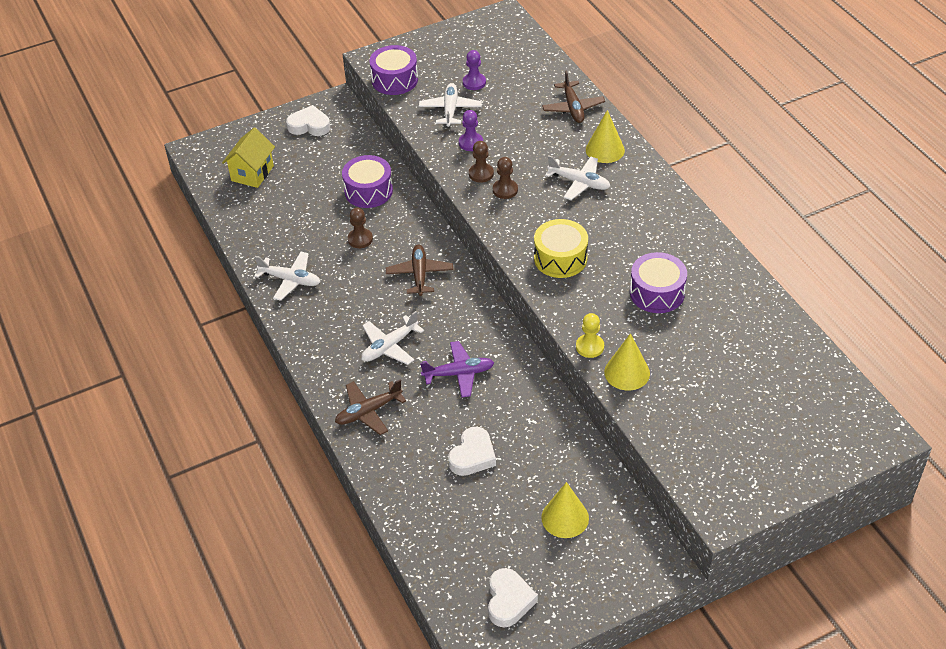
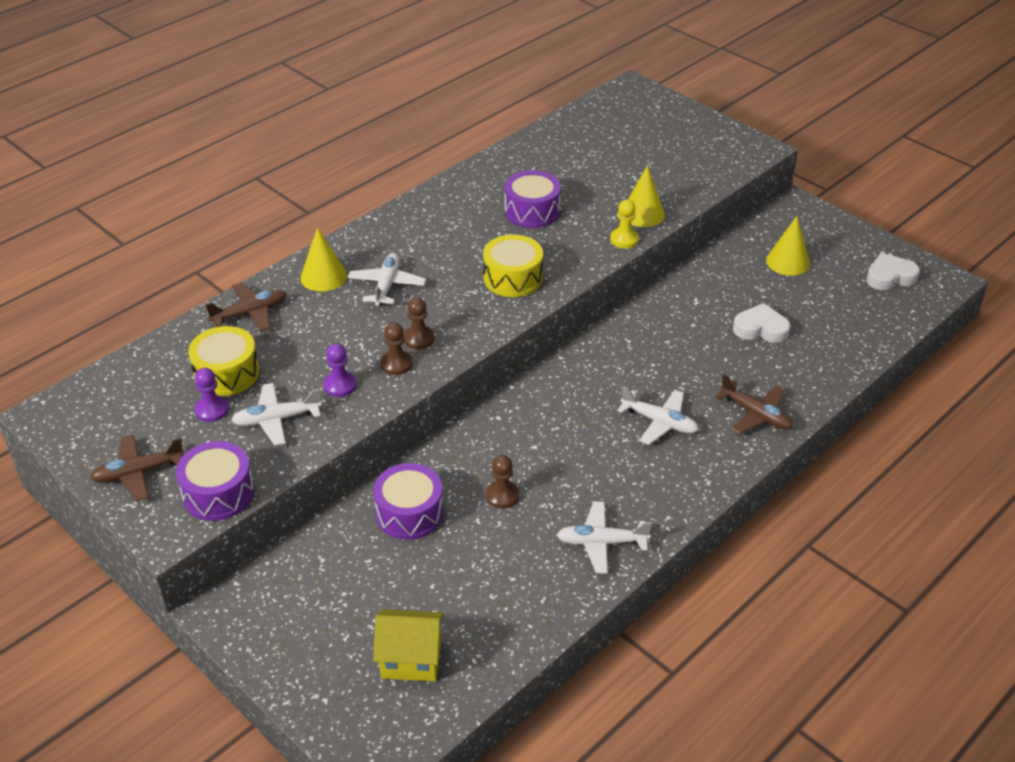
camera: 110 degrees left, 5 degrees down
(290, 280) = (601, 542): white plane -> white plane turned 90 degrees counterclockwise
(309, 125) = (284, 624): white heart -> none
(419, 274) = (539, 425): brown plane -> brown plane (138, 473)
(459, 373) = (667, 361): purple plane -> none
(509, 91) = (227, 373): none -> yellow drum

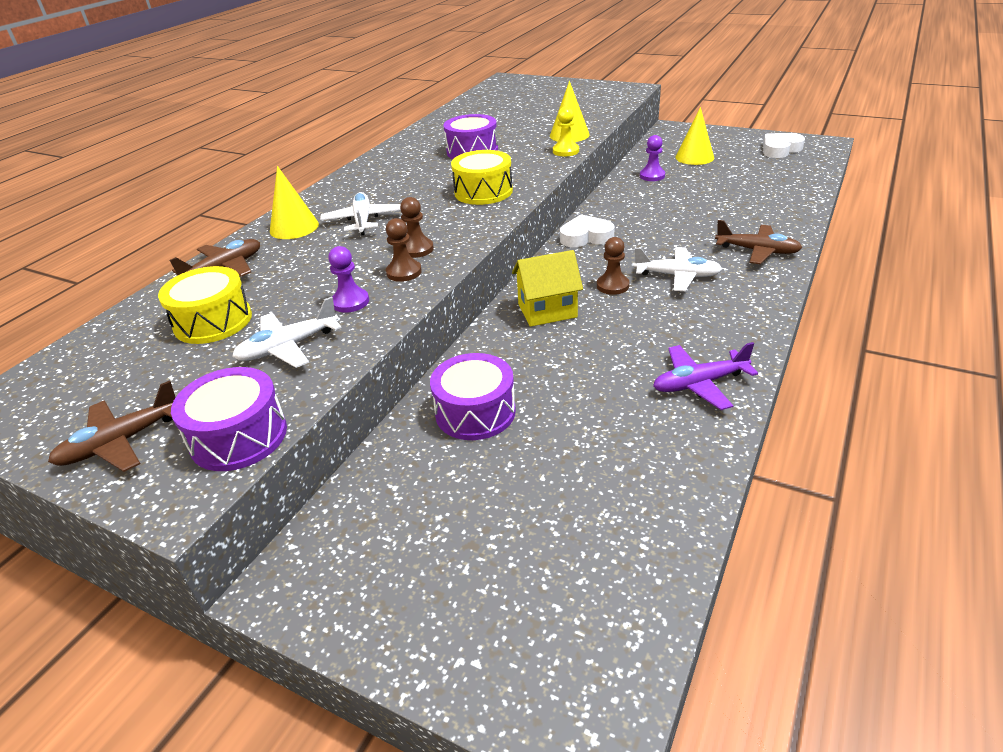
camera: 15 degrees left, 5 degrees down
(212, 410) = (205, 357): purple pawn -> purple pawn (652, 176)
(411, 659) = (565, 570): yellow house -> yellow house (547, 311)
(502, 495) = (567, 370): brown pawn -> brown pawn (612, 286)
(601, 542) = (699, 384): white plane -> purple plane
(760, 329) = (709, 198): white heart -> white heart (586, 237)

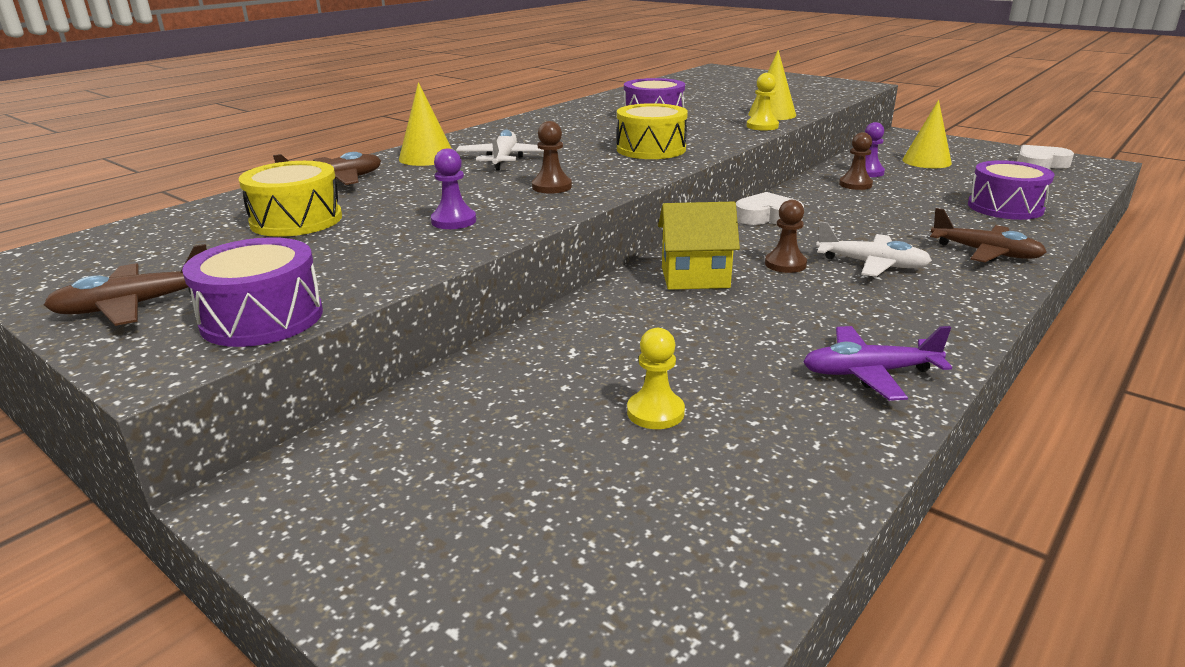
camera: 10 degrees right, 10 degrees down
(288, 347) = (363, 250): white plane -> none
(404, 272) = (527, 203): brown pawn -> brown pawn (855, 184)
(475, 412) = (567, 361): purple drum -> purple drum (1005, 207)
(556, 448) = (655, 412): none -> yellow pawn

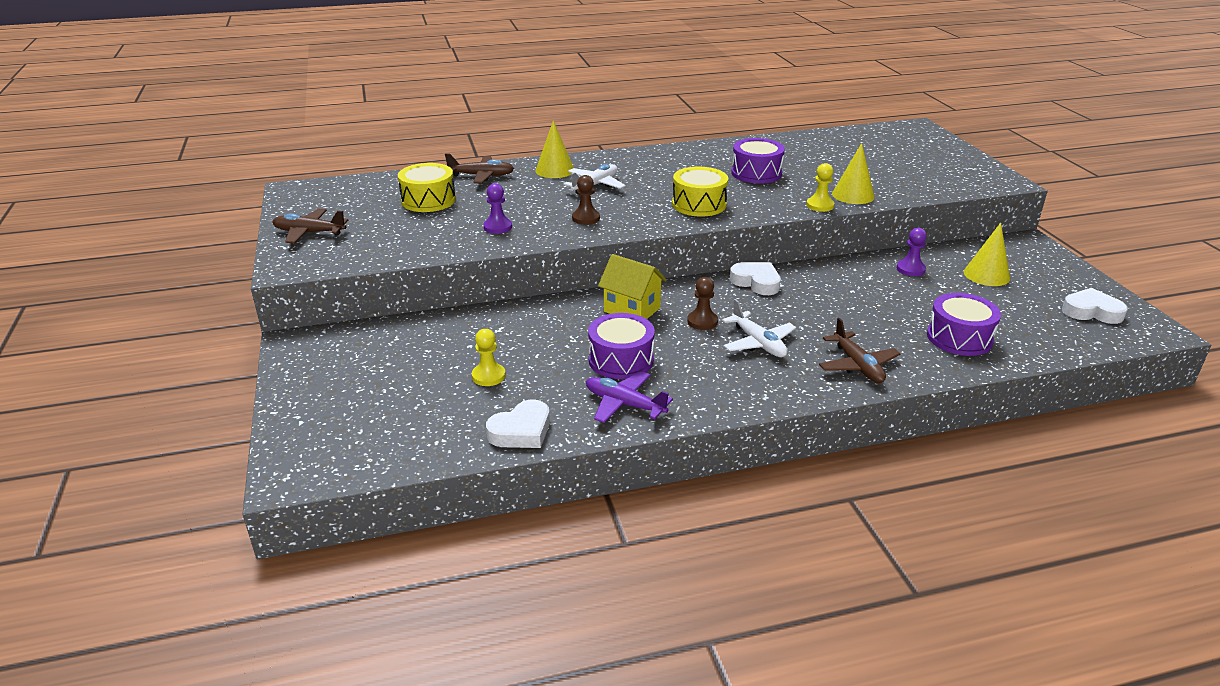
camera: 35 degrees right, 5 degrees up
(262, 318) = (345, 258): purple drum -> purple drum (621, 360)
(819, 461) = (521, 431): none -> white heart
(855, 184) = (876, 277): brown pawn -> none

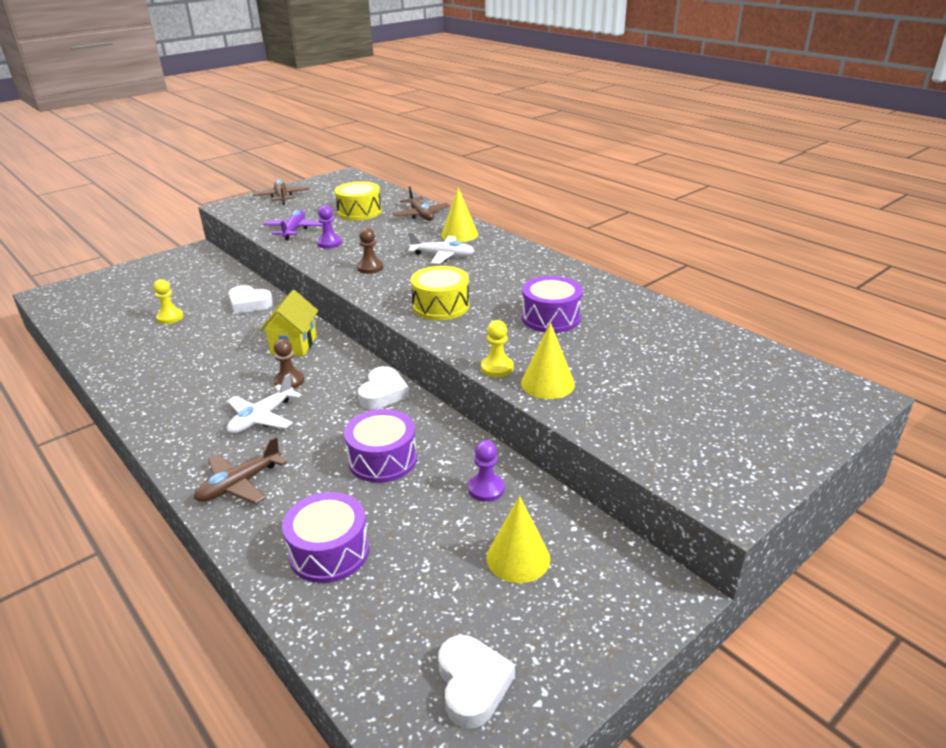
camera: 65 degrees right, 0 degrees up
(521, 431) = (100, 347): white heart -> white heart (249, 303)
(621, 360) = (209, 360): purple drum -> purple drum (382, 459)
(624, 404) = (142, 377): purple plane -> purple plane (294, 230)

